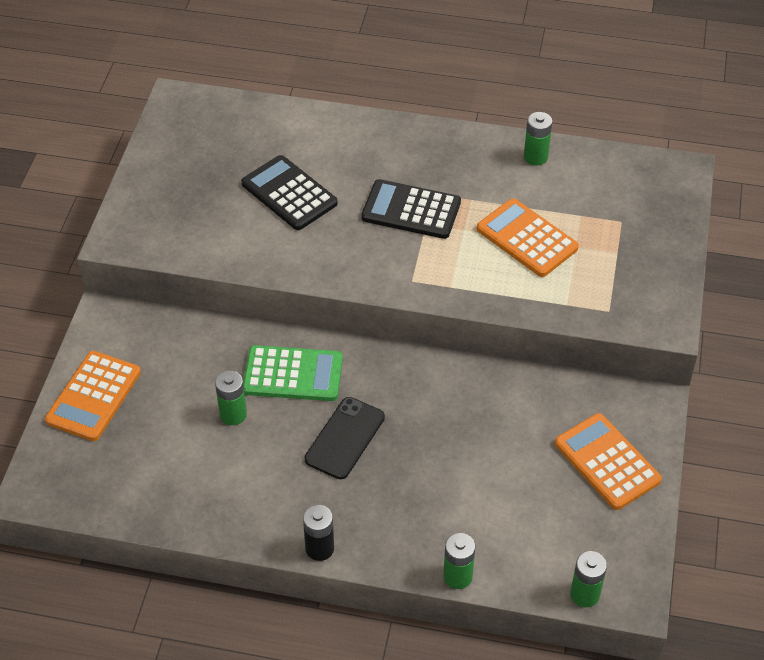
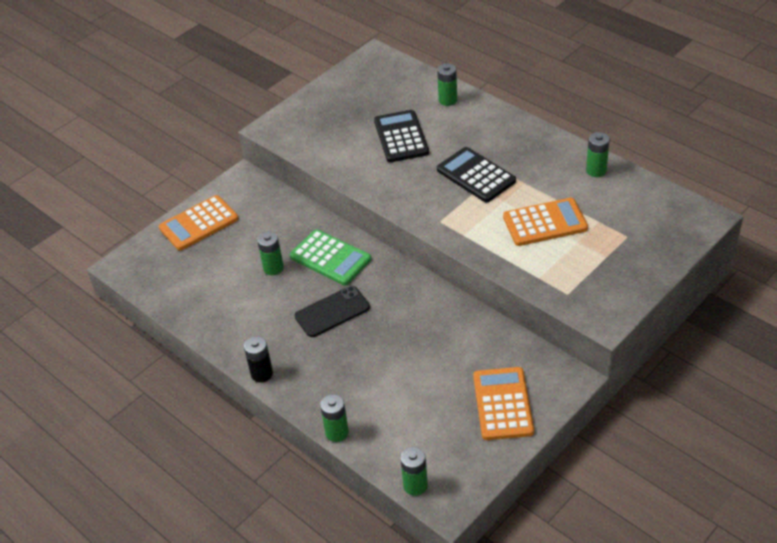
camera: 35 degrees right, 5 degrees down
(309, 128) = (447, 100): none -> green battery
(527, 238) = (545, 223): orange calculator -> orange calculator turned 90 degrees clockwise

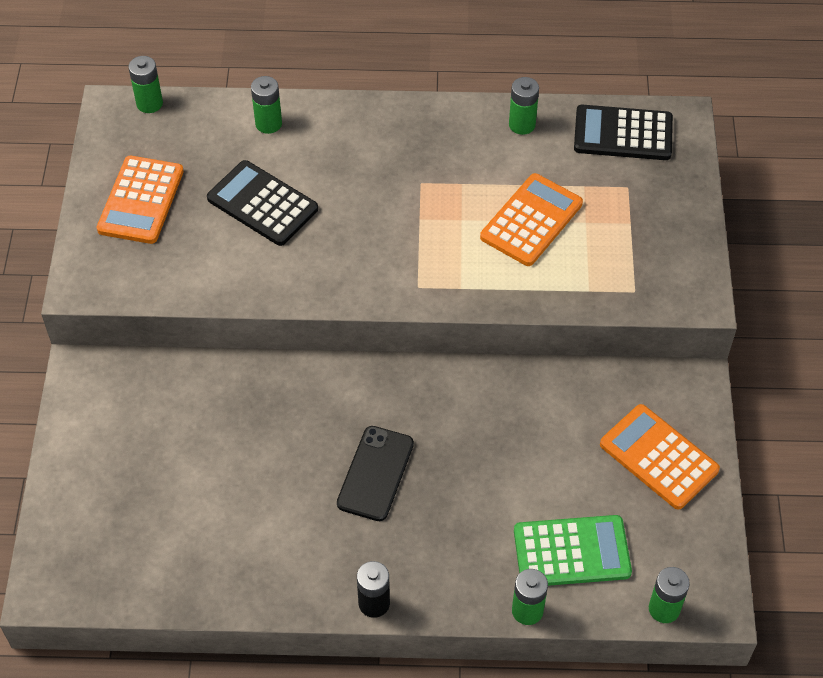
camera: 45 degrees left, 10 degrees up
(199, 223) = (89, 467): orange calculator -> orange calculator (141, 200)
(273, 268) = (248, 465): green battery -> green battery (149, 103)
(330, 258) = (304, 409): green calculator -> green calculator (571, 552)
(476, 175) = (400, 205): black calculator -> black calculator (623, 134)

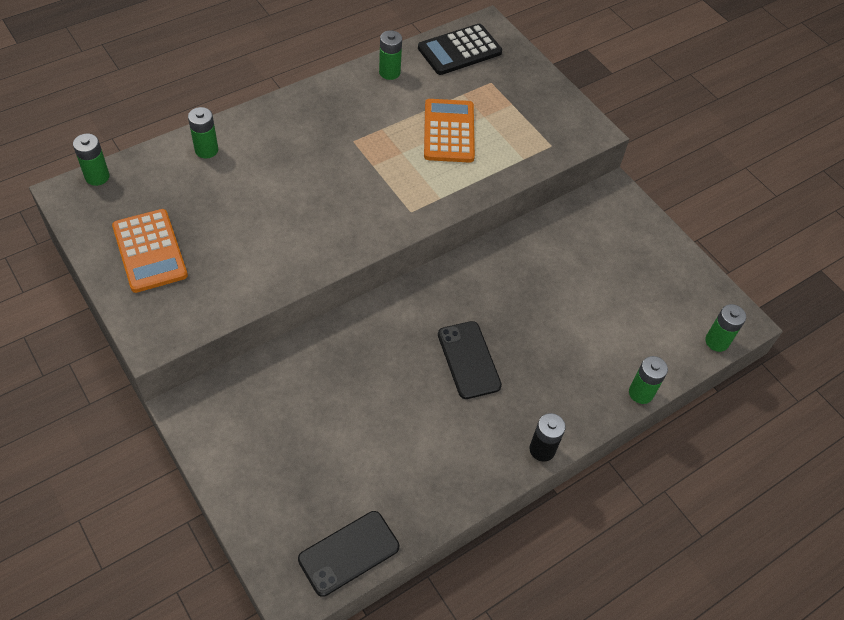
camera: 40 degrees left, 0 degrees up
(117, 584) = (349, 553): none -> black phone
(262, 204) = (249, 208): black calculator -> none
(571, 552) = (634, 338): green calculator -> none
(659, 457) = (633, 248): orange calculator -> none

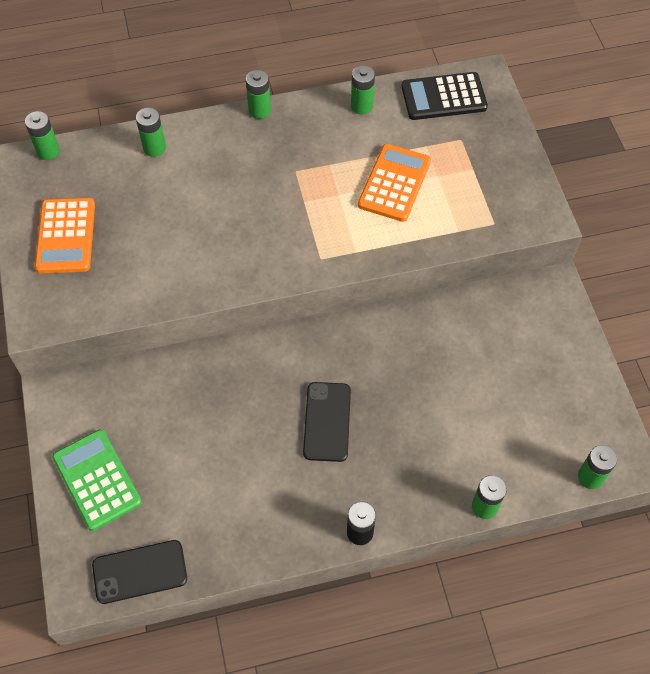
camera: 25 degrees right, 5 degrees up
(268, 479) = (97, 480): none -> green calculator
(295, 95) = (259, 110): none -> green battery

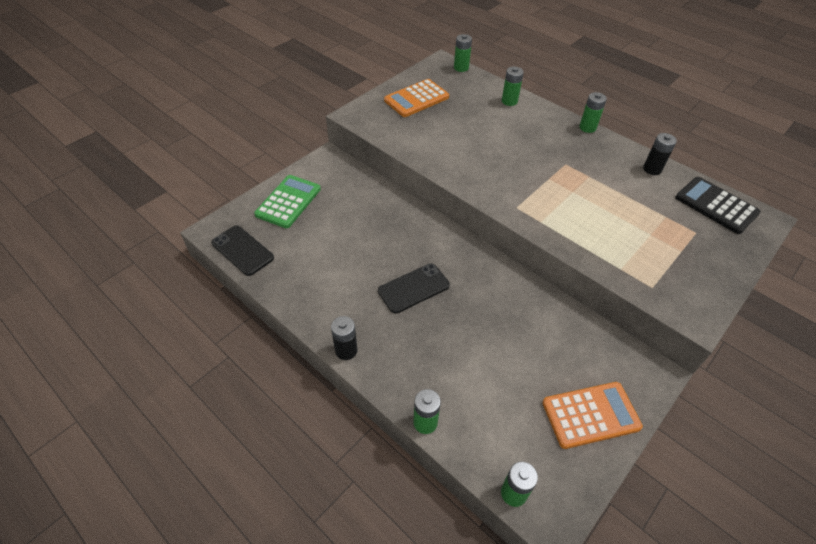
camera: 55 degrees right, 10 degrees down
(361, 106) = (652, 169): green battery -> black battery
(394, 183) = (615, 215): orange calculator -> orange calculator (590, 415)

